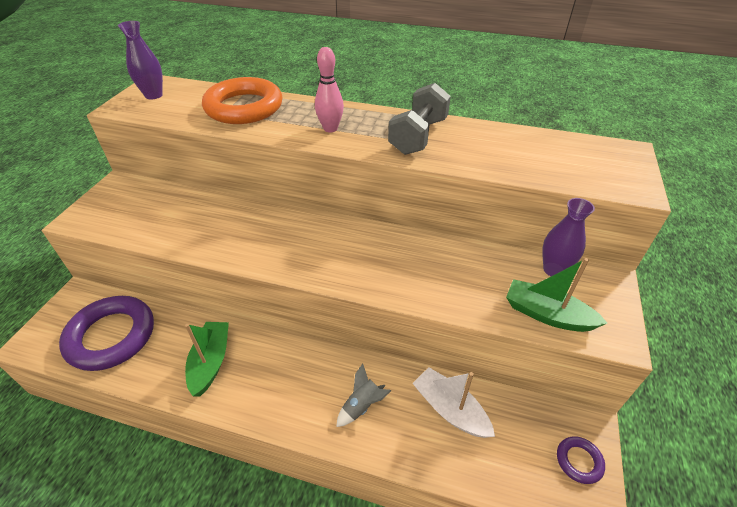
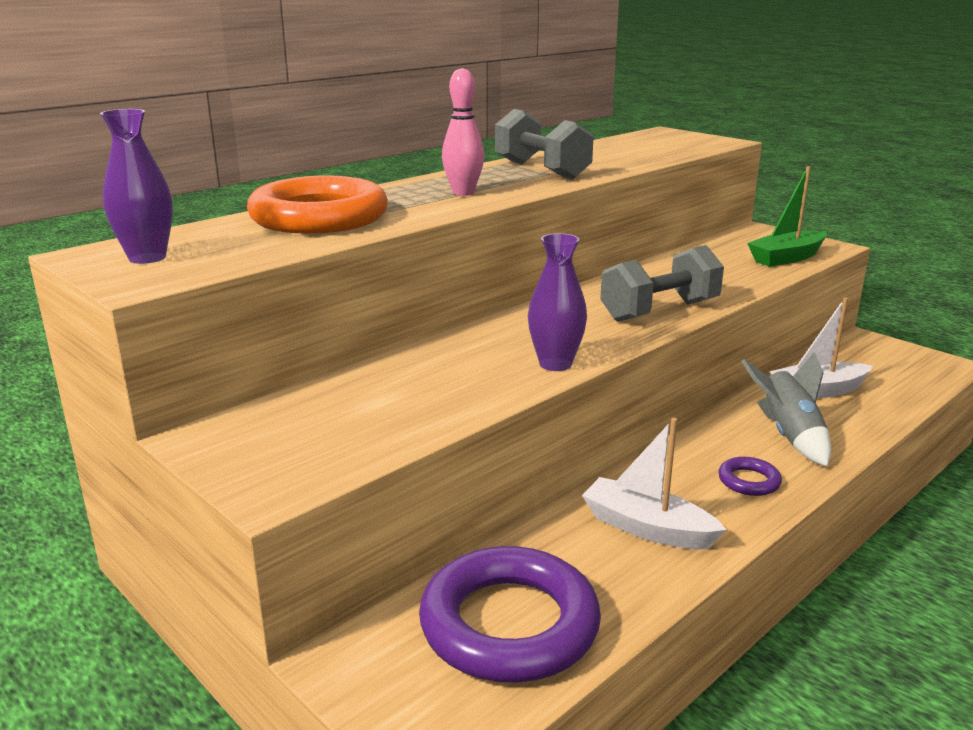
camera: 60 degrees left, 20 degrees down
(210, 362) = (647, 528): green boat -> white boat
(360, 273) = (660, 311): none -> grey dumbbell
(362, 406) = (788, 436): grey rocket -> grey rocket, size x1.51
(553, 270) = (729, 242): purple vase -> purple vase (555, 364)
(579, 461) = (901, 355): purple ring -> purple ring (749, 481)

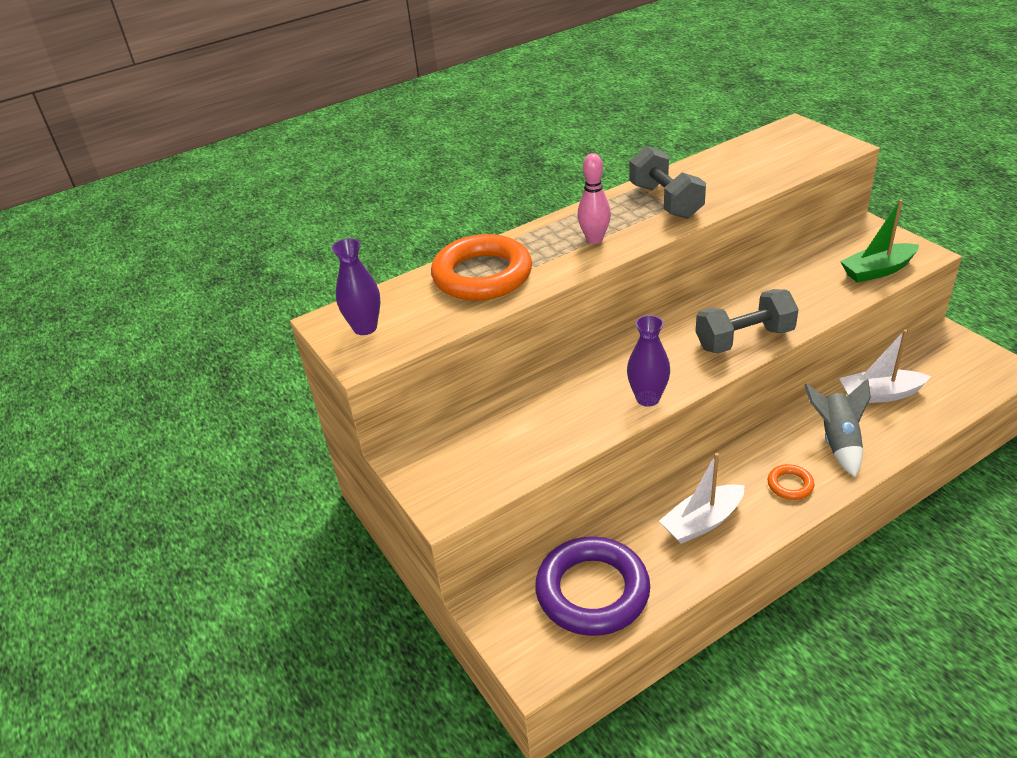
camera: 15 degrees right, 15 degrees up
(647, 528) = (702, 522): white boat -> white boat turned 75 degrees counterclockwise
(749, 481) = (790, 485): purple ring -> orange ring

